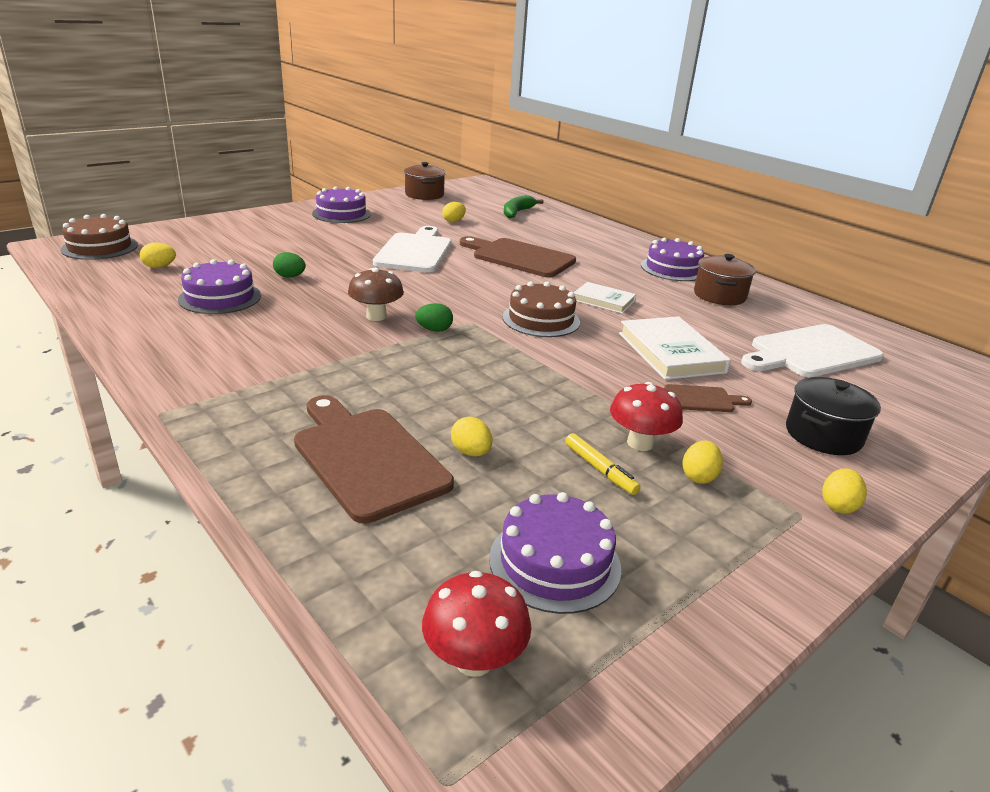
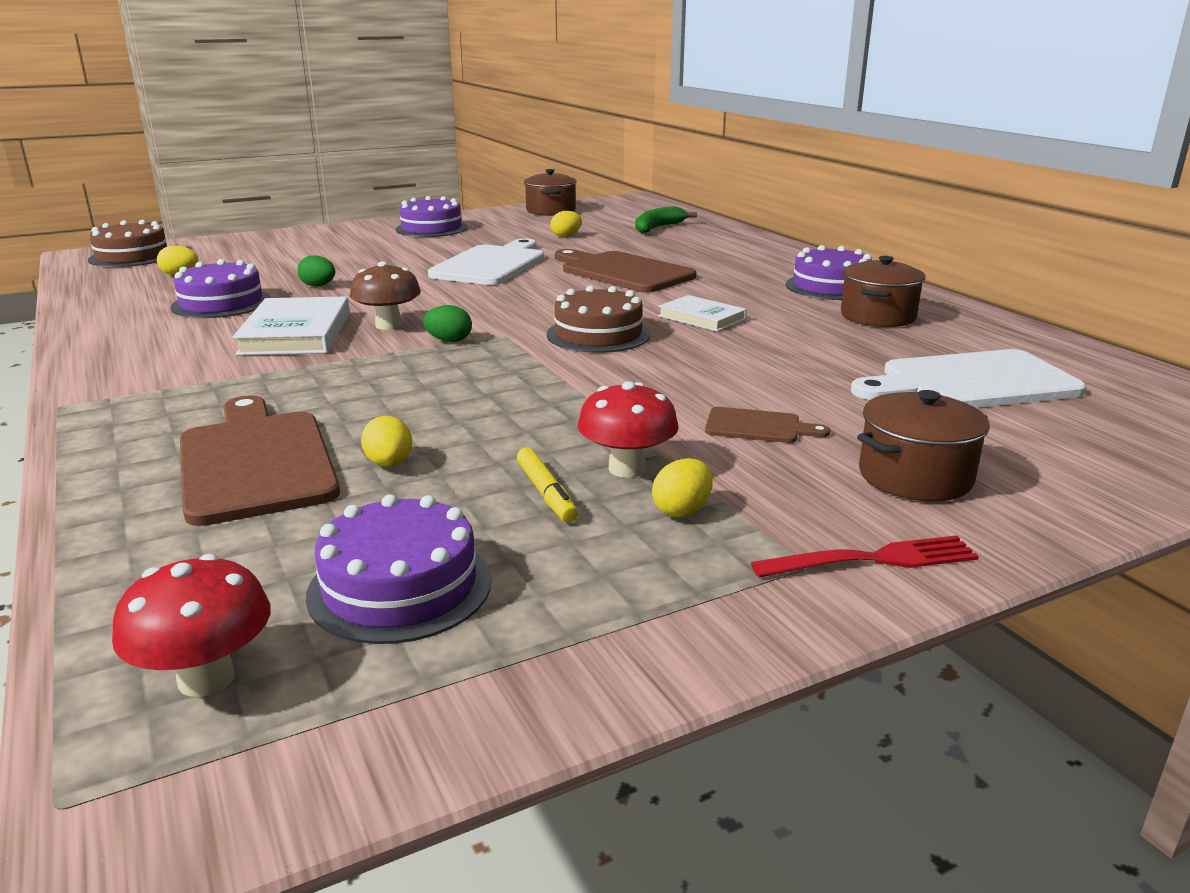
camera: 15 degrees right, 5 degrees down
(671, 352) = (753, 375): white book -> white book (296, 333)
(823, 435) = (915, 477): black pot -> brown pot
(838, 505) = (873, 559): yellow egg -> red fork

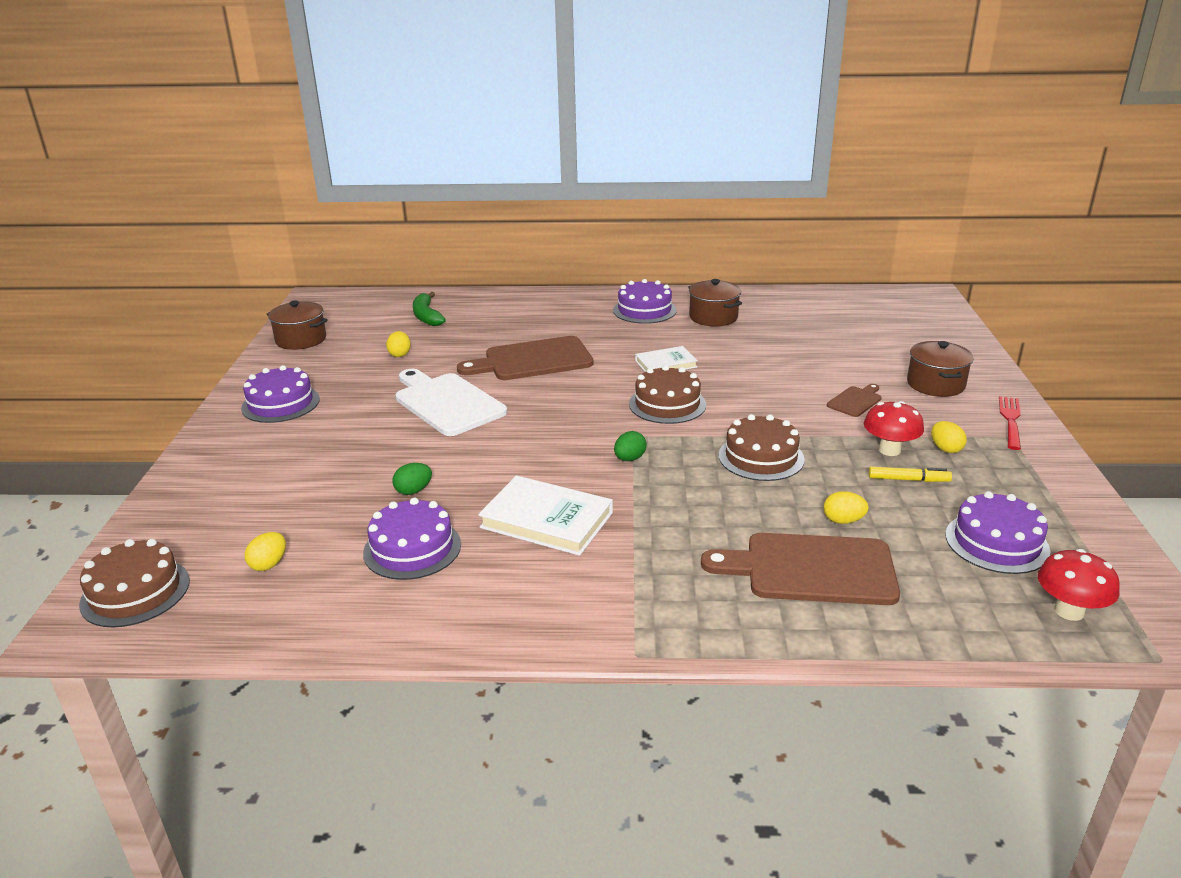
camera: 60 degrees left, 5 degrees up
(388, 325) = (568, 476): brown mushroom -> none
(517, 396) = (761, 457): none -> brown cake
(971, 382) = (833, 332): white cutting board -> none

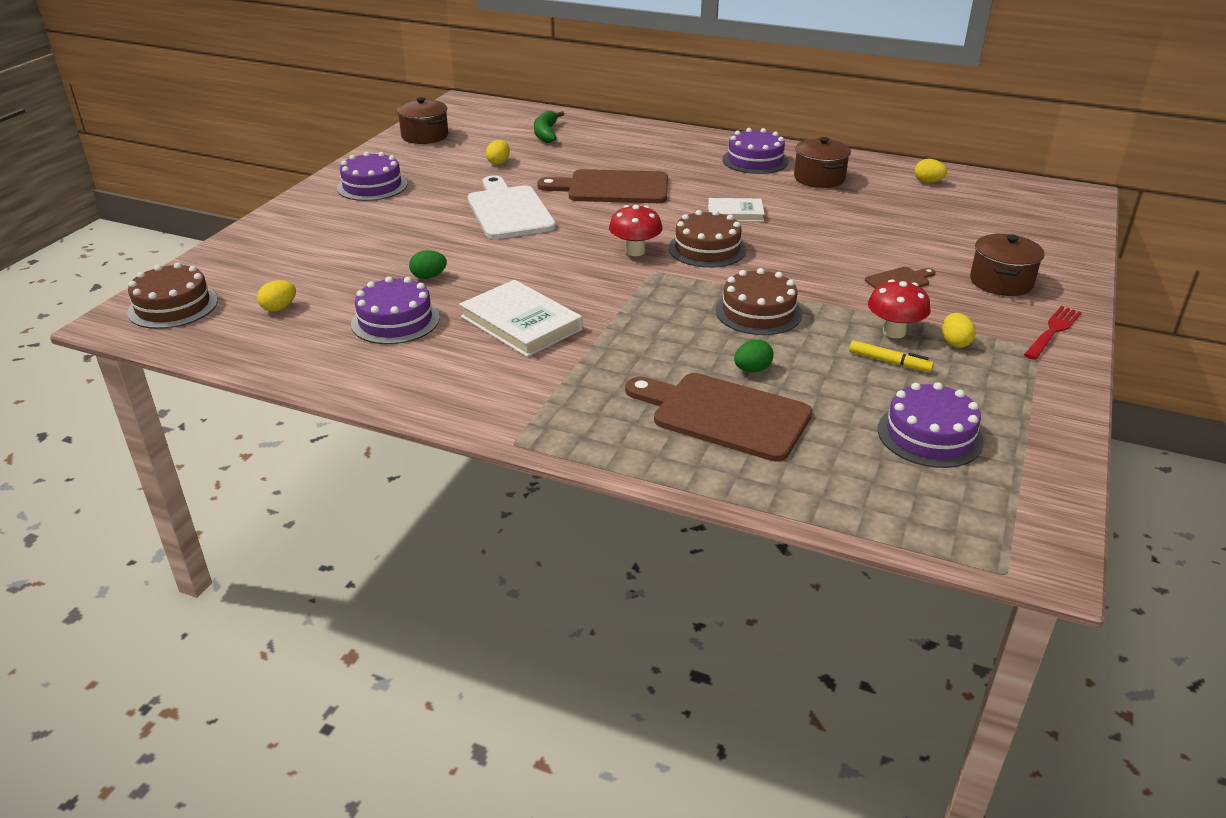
camera: 20 degrees right, 5 degrees up
(629, 459) = (633, 289): green egg -> green egg (752, 370)
(843, 521) = (791, 382): yellow egg -> yellow egg (928, 182)
(1069, 611) = (948, 509): red mushroom -> red mushroom (635, 251)

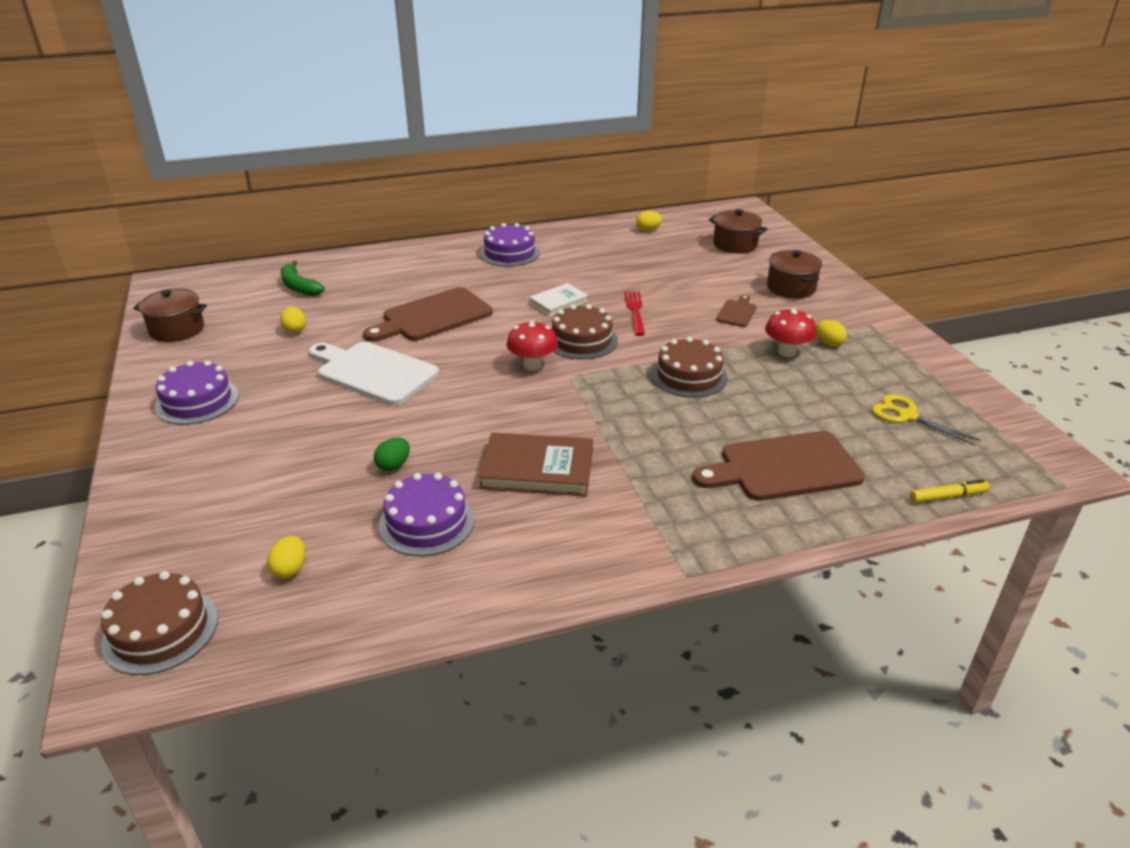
camera: 40 degrees left, 0 degrees up
(521, 323) = (537, 469): white book -> brown book
(752, 370) = (749, 423): green egg -> none
(819, 178) = (575, 252): brown pot -> brown pot (735, 244)
(889, 362) = (815, 375): yellow marker -> yellow marker (948, 496)
(929, 435) = (907, 416): purple cake -> yellow scissors
(1053, 331) = (863, 311): red fork -> red fork (635, 311)

